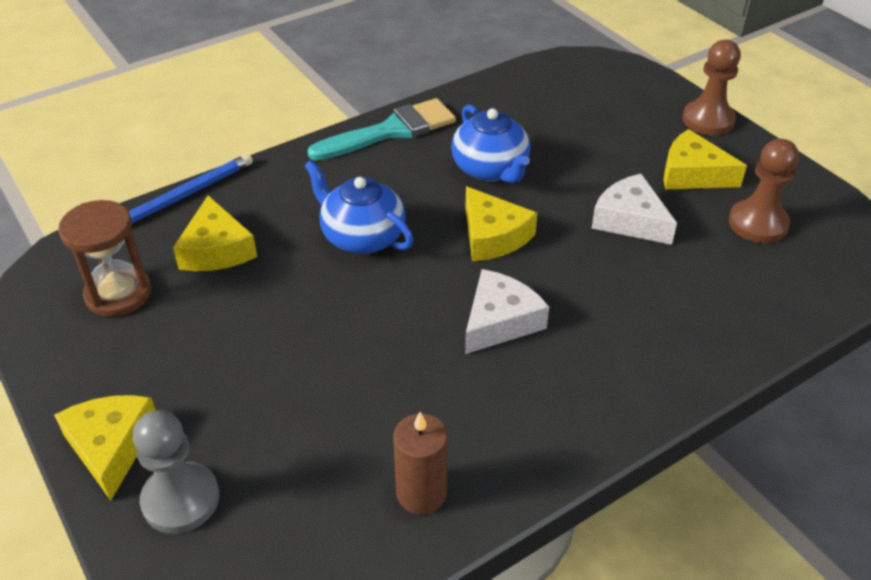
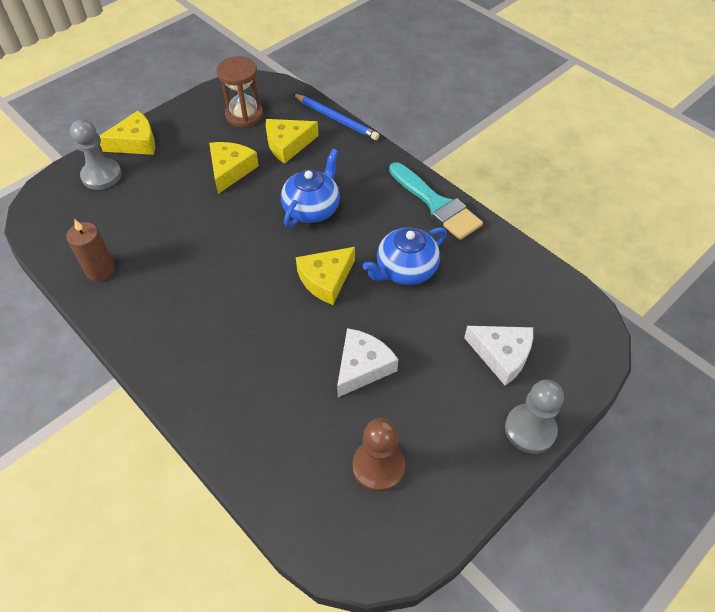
camera: 80 degrees right, 10 degrees up
(500, 321) = (239, 292): white cheese -> white cheese (501, 355)
(692, 174) = (438, 414): yellow cheese -> yellow cheese (230, 170)
(708, 120) = (530, 429): brown pawn -> grey pawn

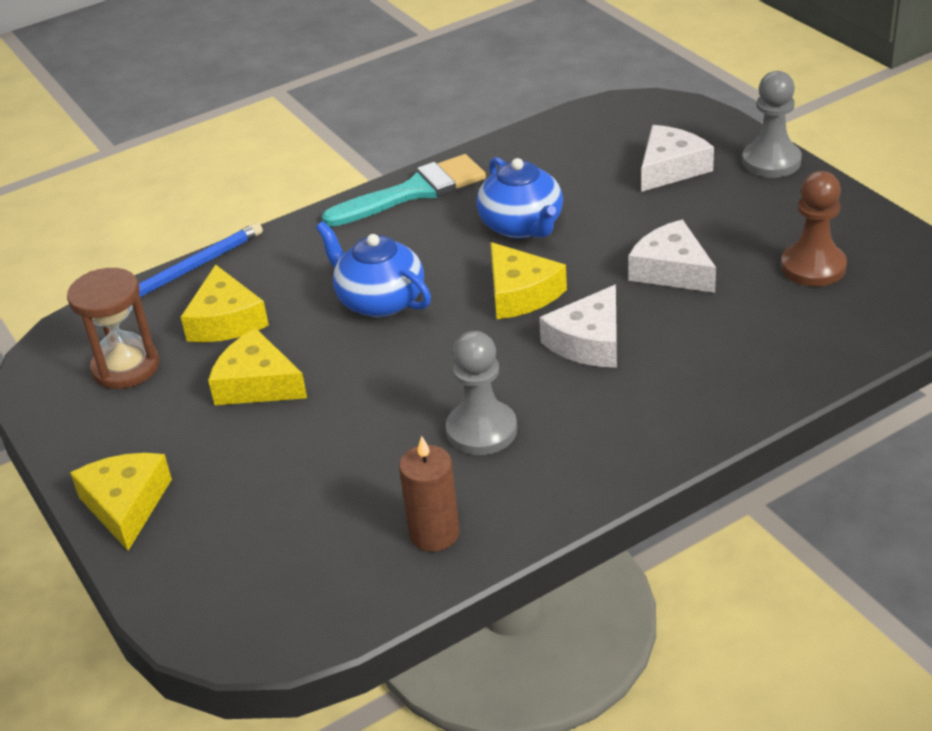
camera: 75 degrees left, 15 degrees down
(101, 175) = (196, 548): grey pawn -> grey pawn (481, 430)
(275, 324) = (589, 341): none -> white cheese

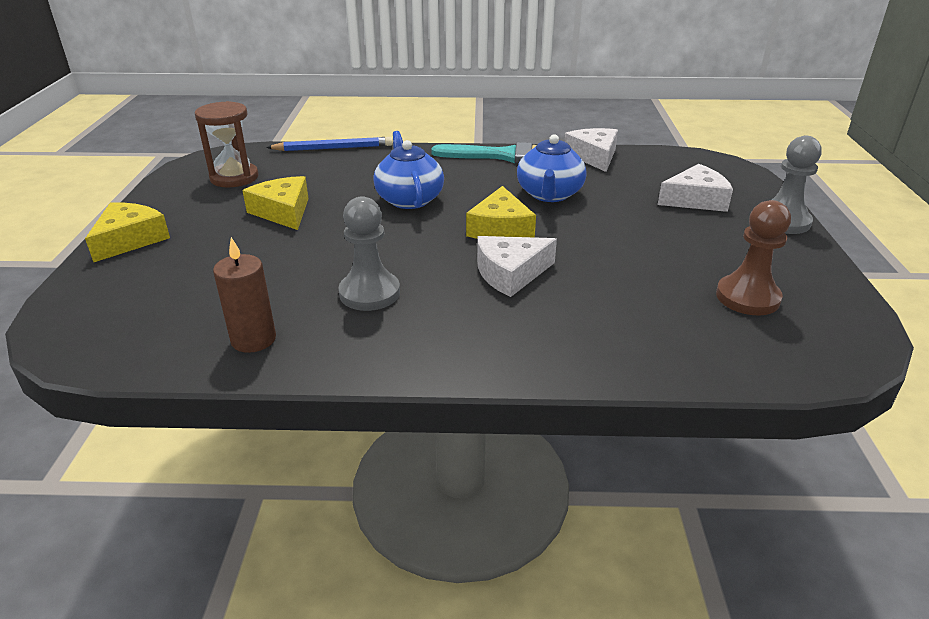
camera: 30 degrees right, 5 degrees down
(225, 320) = (314, 176): yellow cheese -> none
(672, 270) = (625, 256): white cheese -> white cheese (594, 156)

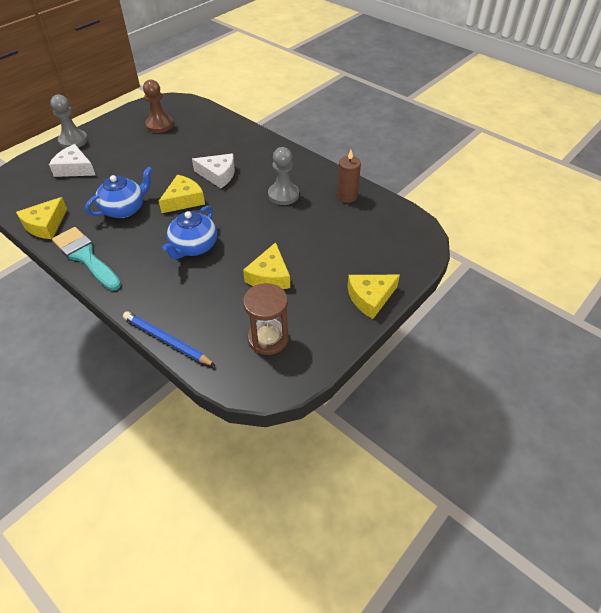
camera: 140 degrees left, 15 degrees up
(594, 156) = (45, 225): white cheese -> yellow cheese

